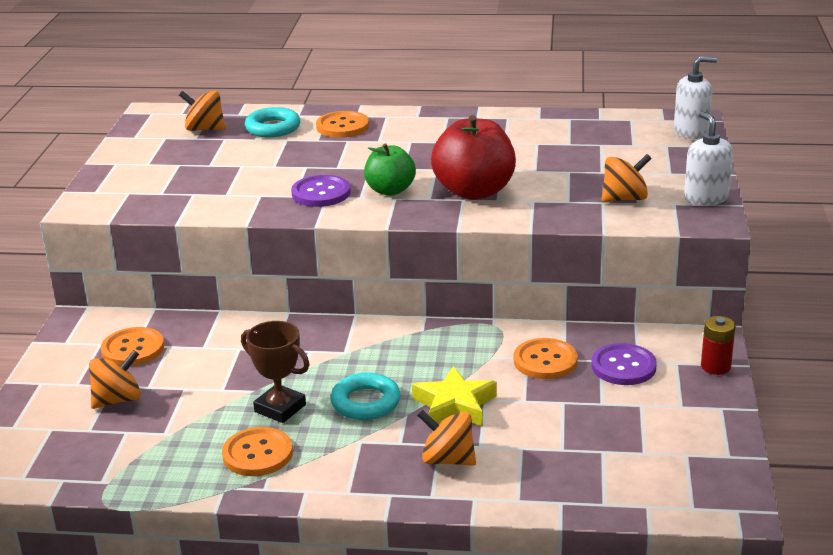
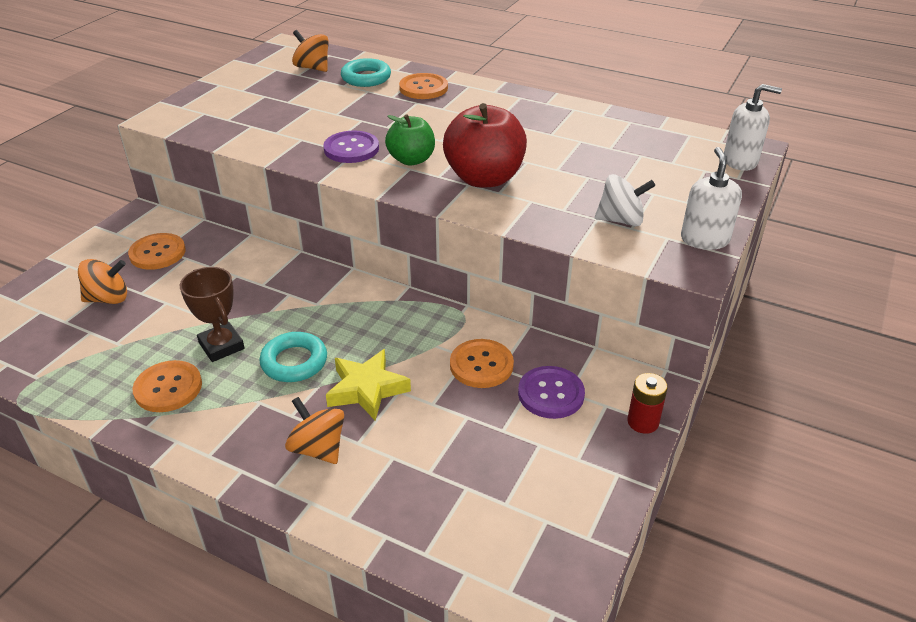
camera: 20 degrees right, 10 degrees up
(624, 199) = (621, 220): orange spinning top -> white spinning top

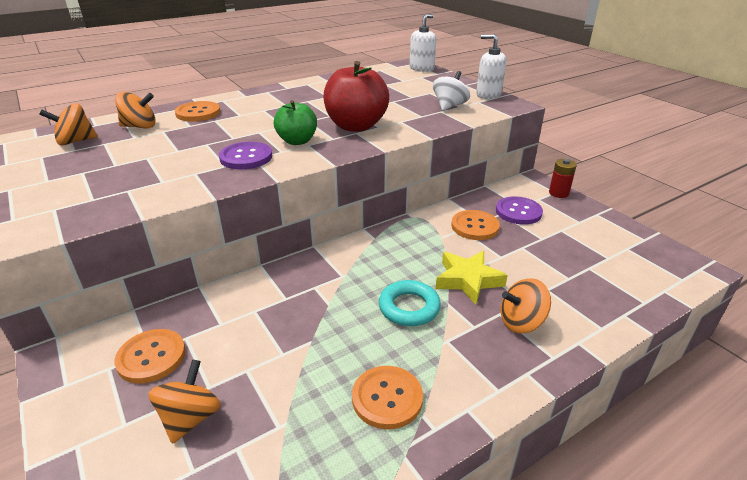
camera: 60 degrees left, 5 degrees down
(221, 346) = (352, 346): brown trophy -> none
(366, 78) = (140, 126): turquoise ring -> orange spinning top

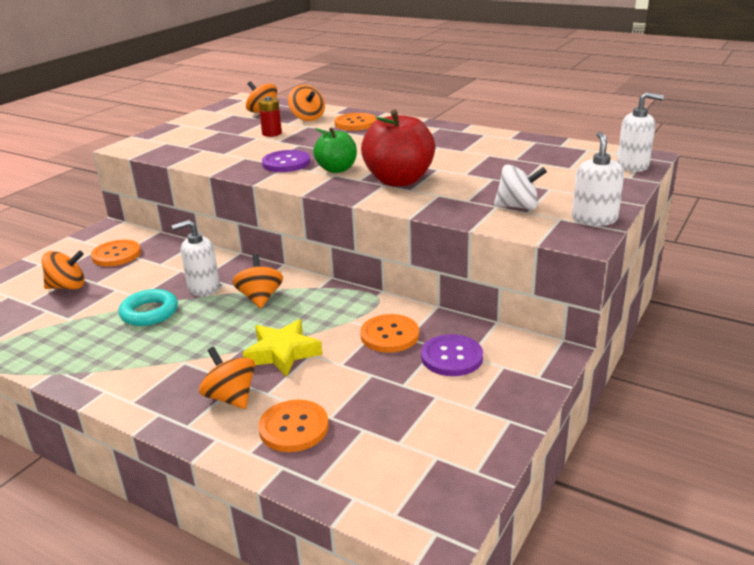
camera: 65 degrees right, 5 degrees down
(311, 302) = (203, 288): none -> white soap dispenser
(365, 272) = (260, 298): none -> orange spinning top
(387, 398) = (106, 351): orange button -> orange button (294, 427)
(409, 307) = (220, 332): turquoise ring -> turquoise ring (149, 312)
(558, 193) = (537, 379): red battery -> red battery (272, 133)

